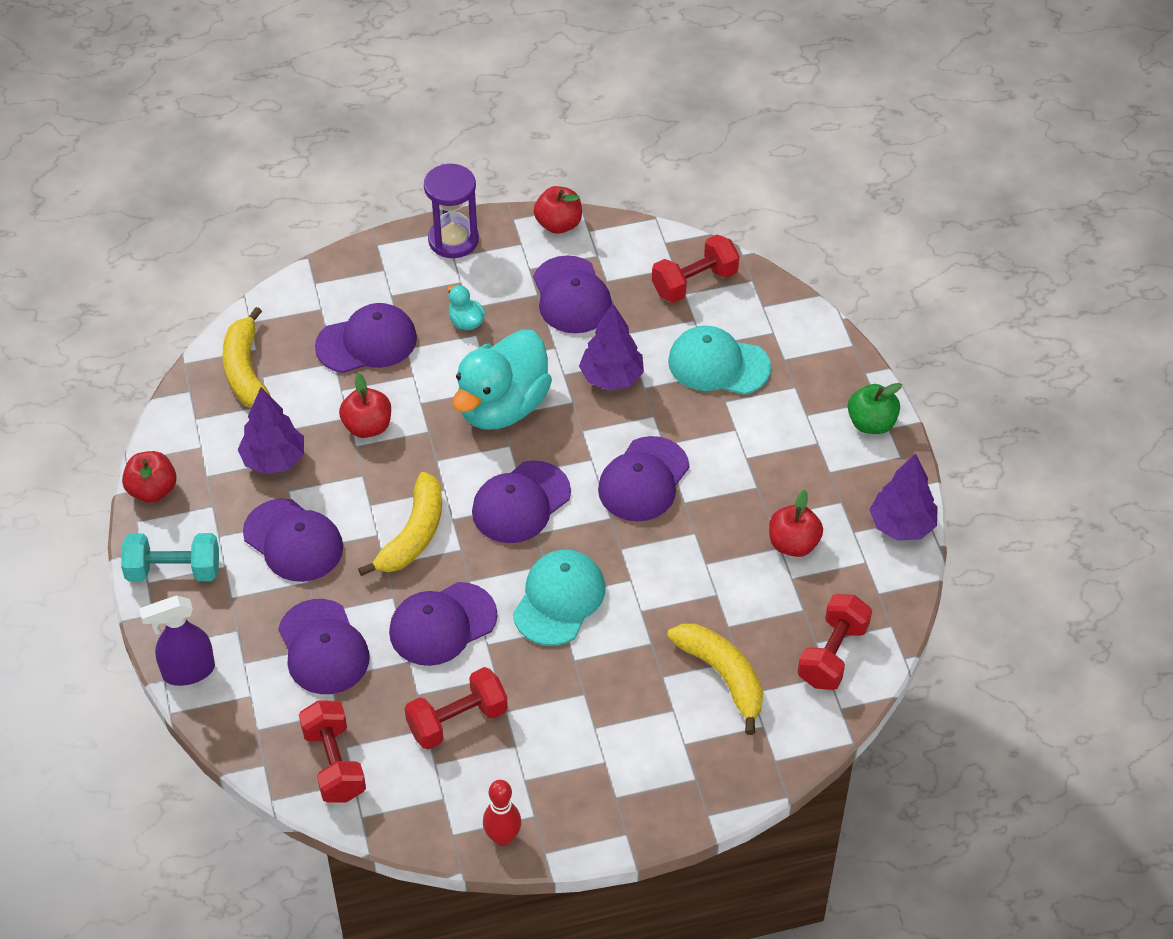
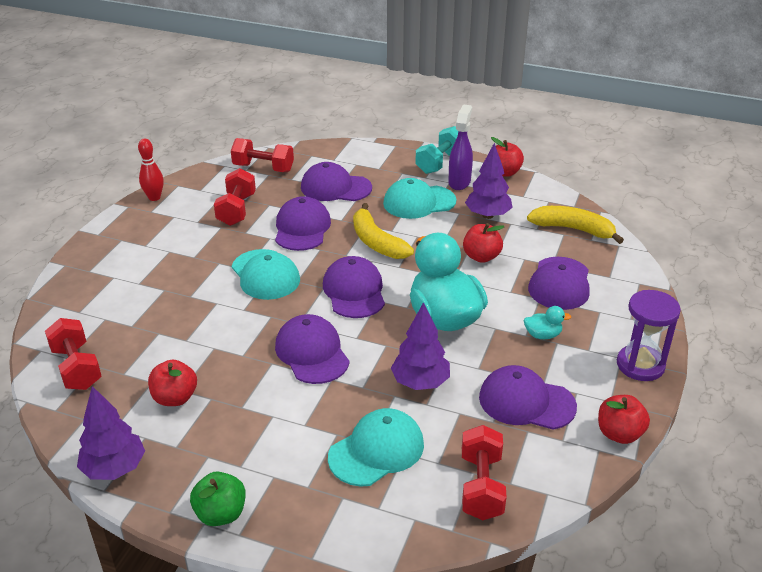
camera: 125 degrees right, 15 degrees down
(188, 671) = (370, 148): purple spray bottle -> purple spray bottle (459, 182)
(293, 541) = (419, 202): purple cap -> turquoise cap
(723, 676) = (130, 312): yellow banana -> none

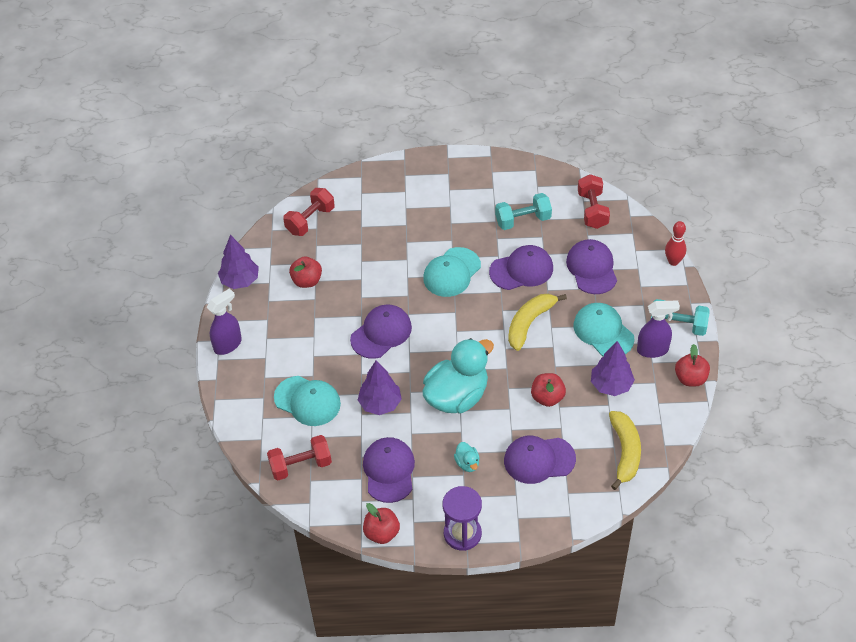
camera: 70 degrees right, 15 degrees up
(154, 197) = (510, 165): red bowling pin -> red bowling pin (673, 261)
(221, 514) = (228, 345): green apple -> purple spray bottle
(236, 210) = (523, 220): red dumbbell -> turquoise dumbbell
(354, 291) = (460, 332): purple cap -> none

